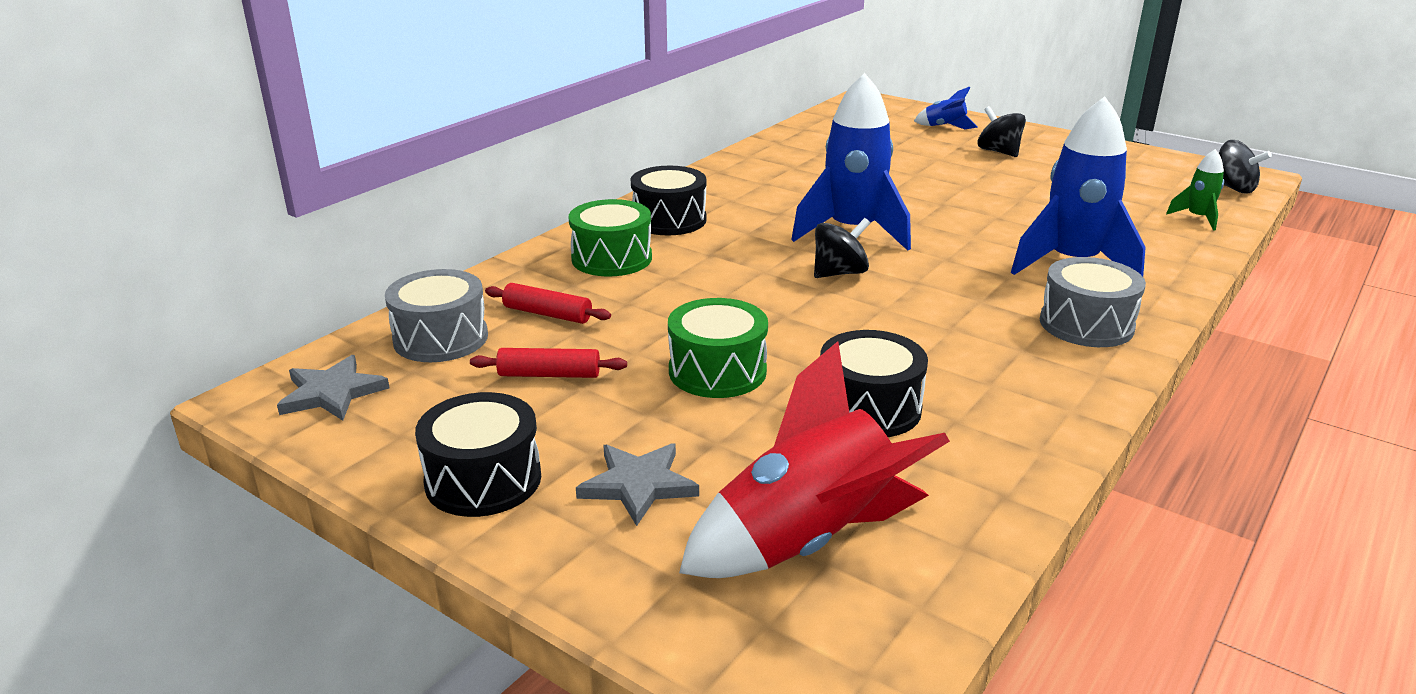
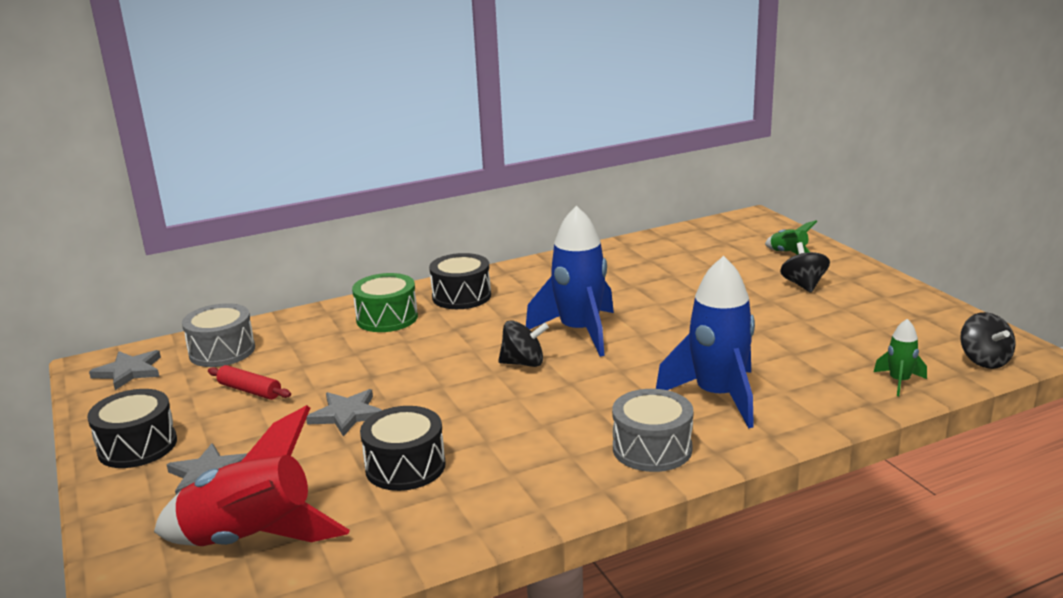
camera: 30 degrees right, 5 degrees down
(547, 314) = (299, 349): red rolling pin -> none
(717, 371) = (347, 415): green drum -> grey star
(945, 127) = (789, 253): blue rocket -> green rocket

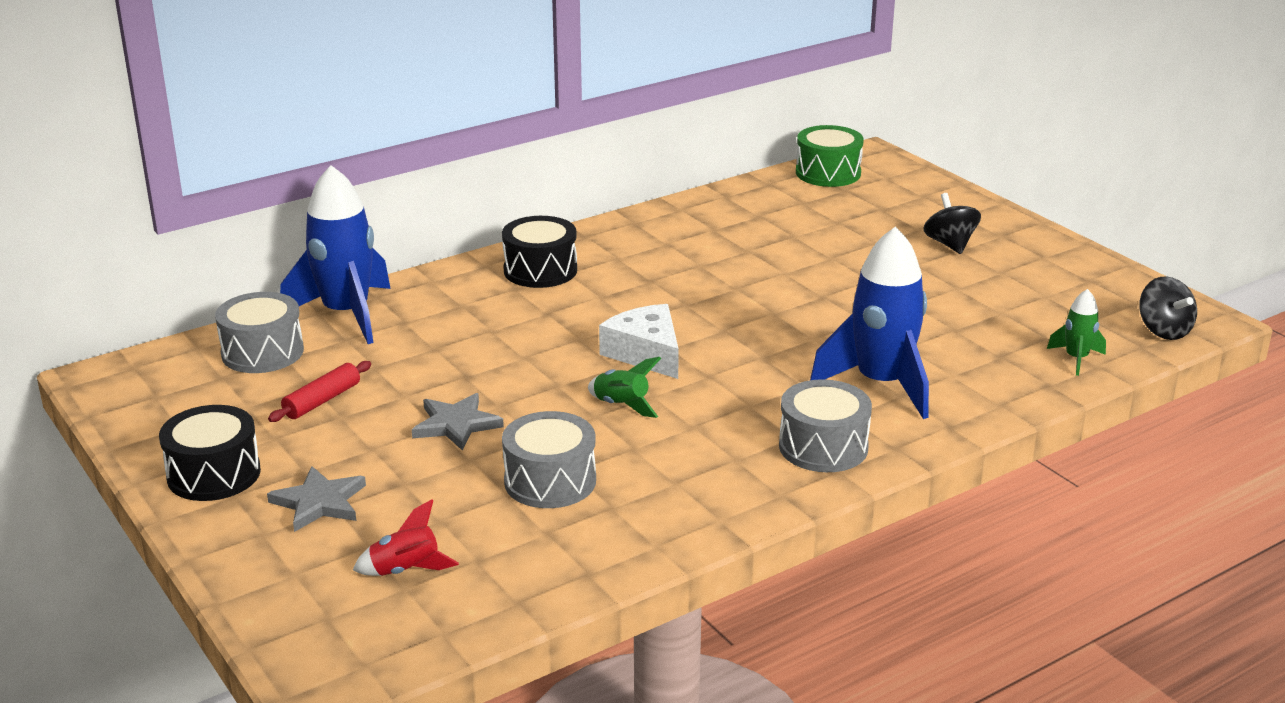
camera: 10 degrees left, 5 degrees up
(129, 371) = (153, 383): grey star -> none
(249, 391) = (322, 401): red rolling pin -> red rolling pin turned 75 degrees counterclockwise
(252, 539) = (406, 571): red rocket -> red rocket, size x0.47
(387, 318) = (456, 302): green drum -> green drum (828, 173)
(405, 466) = (550, 481): black drum -> grey drum
(523, 363) = (646, 353): black spinning top -> white cheese
(579, 332) = (700, 312): blue rocket -> blue rocket (346, 314)
(789, 253) = (925, 203): green rocket -> green rocket (622, 406)

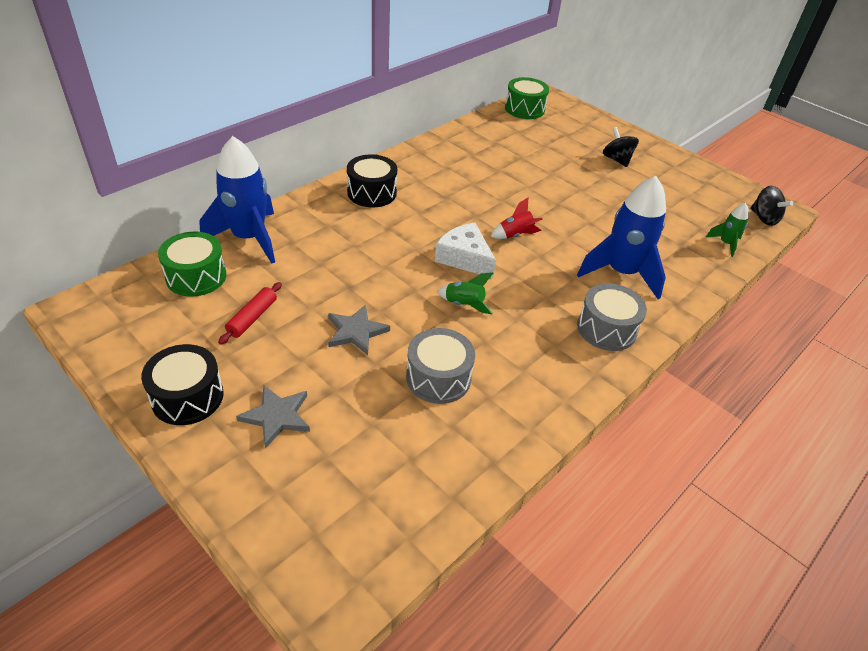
camera: 15 degrees left, 15 degrees up
(262, 352) = (196, 276): grey drum -> green drum
(406, 571) = (361, 477): red rocket -> red rocket (515, 235)

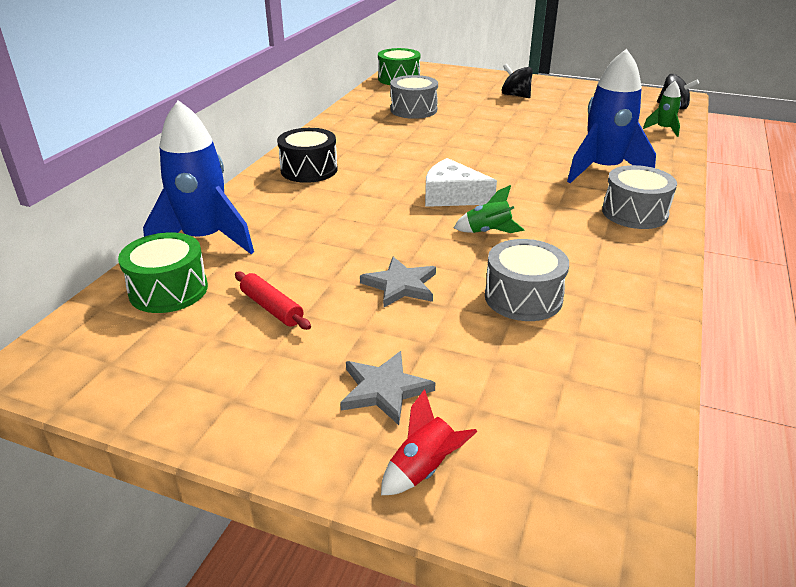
camera: 20 degrees left, 10 degrees down
(187, 397) = (257, 408): black drum -> none
(252, 318) = (272, 308): red rolling pin -> red rolling pin turned 45 degrees counterclockwise
(508, 150) = (413, 110): none -> grey drum
(515, 235) = (482, 167): red rocket -> red rocket (424, 469)

